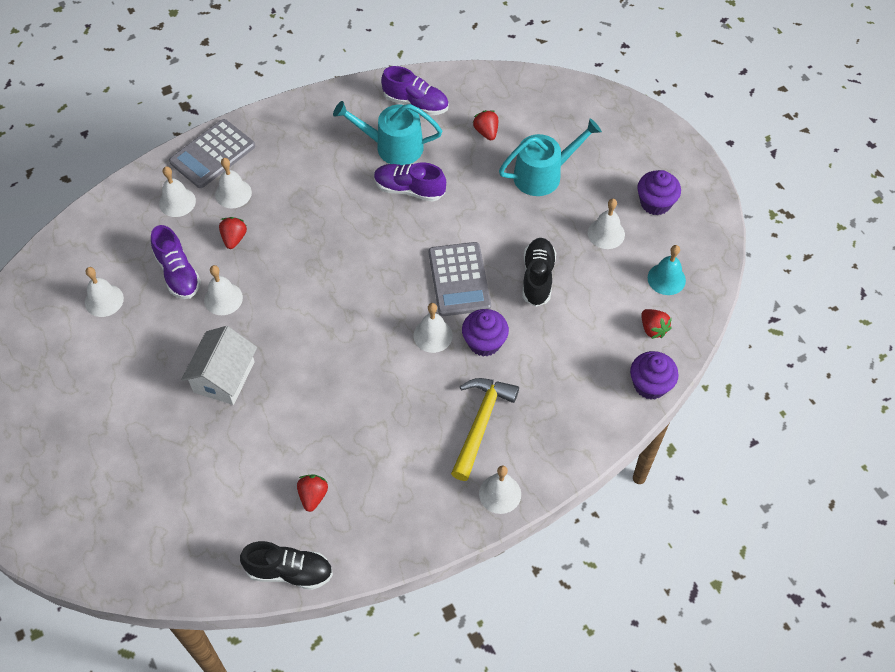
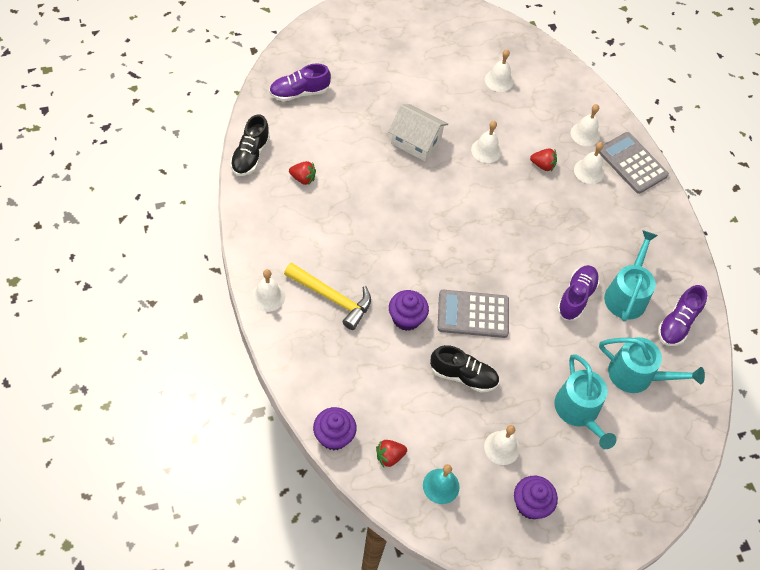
camera: 95 degrees right, 0 degrees up
(178, 273) = (515, 126): purple shoe -> purple shoe (299, 92)
(433, 335) = (421, 282): white bell -> none
(486, 132) = (636, 375): red strawberry -> turquoise watering can

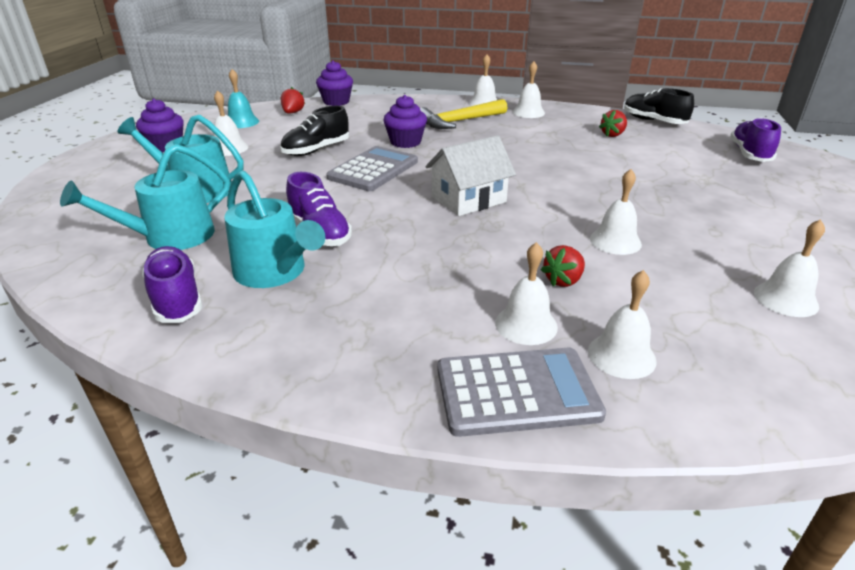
camera: 125 degrees right, 25 degrees down
(275, 252) = (528, 112): none -> white bell
(416, 141) = (650, 198): white house -> white house (468, 199)

